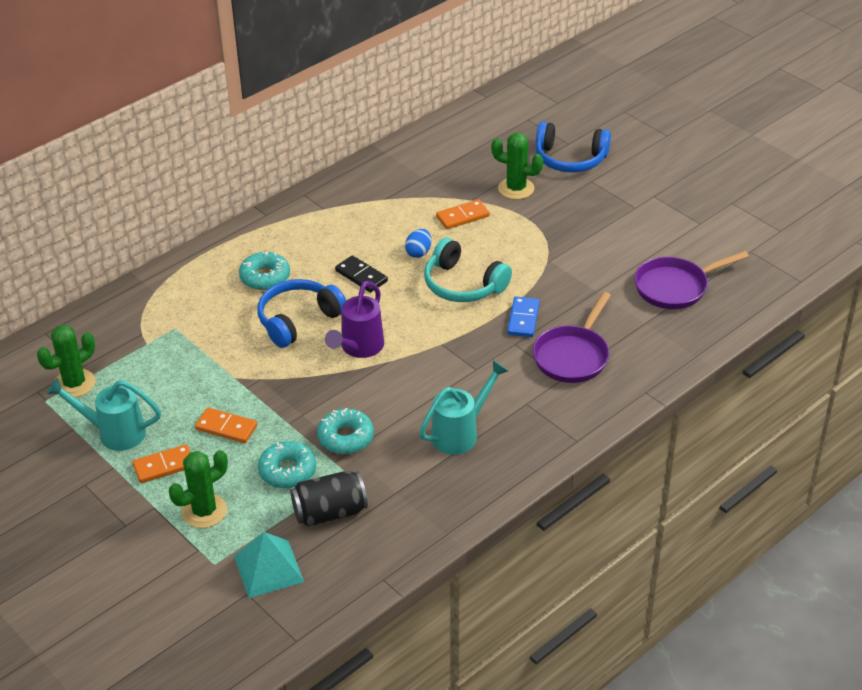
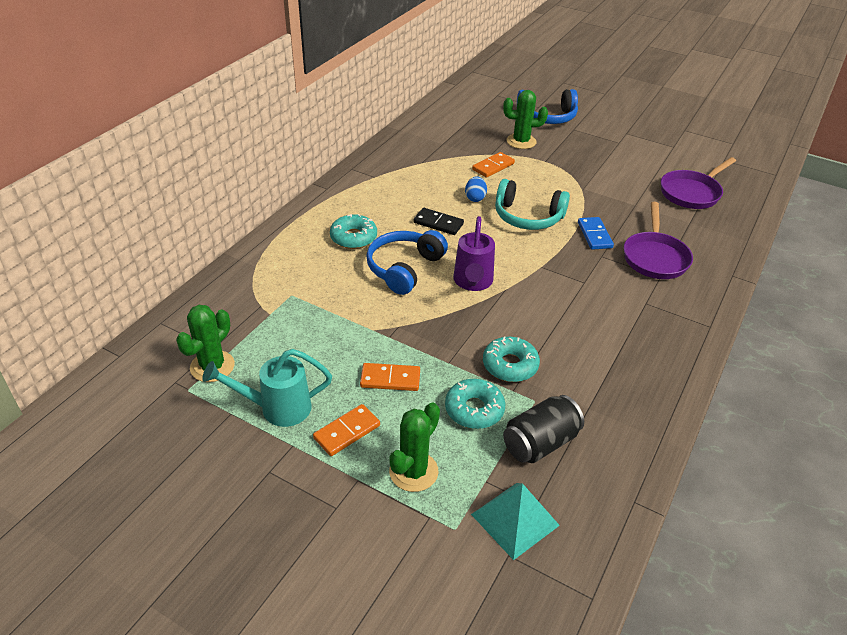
camera: 20 degrees left, 0 degrees up
(461, 433) = (609, 339): turquoise watering can -> none

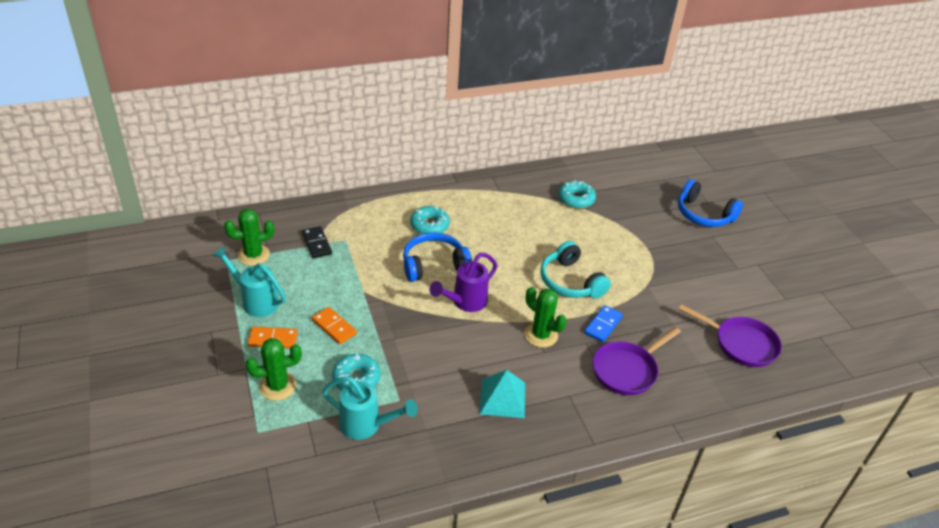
camera: 40 degrees right, 0 degrees up
(438, 223) = (498, 248): black domino -> black domino (316, 244)
(475, 198) = (550, 246): blue egg -> none
(493, 166) = (598, 230): orange domino -> none
(510, 365) = (414, 369): turquoise donut -> turquoise donut (576, 199)
(515, 520) = (294, 453): turquoise pyramid -> turquoise pyramid (502, 398)
(521, 141) = (650, 223): green cactus -> green cactus (541, 335)
(540, 443) = (367, 425): black can -> turquoise watering can
(692, 193) = (741, 344): purple pan -> purple pan turned 150 degrees counterclockwise

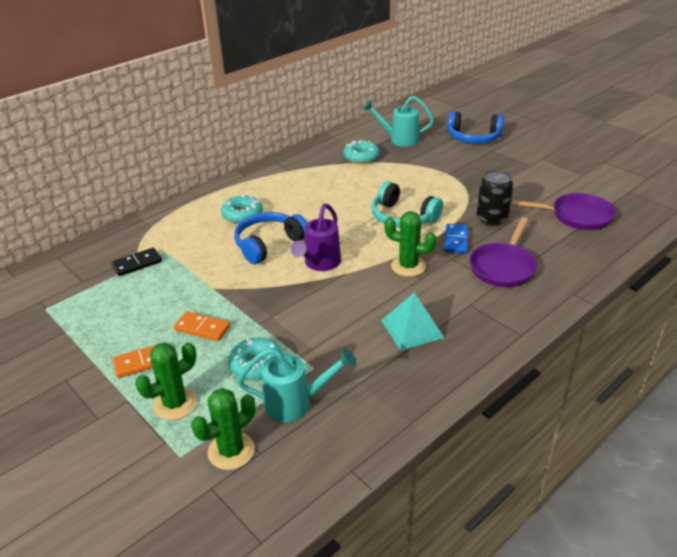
camera: 20 degrees left, 5 degrees down
(253, 255) = (73, 295): green cactus -> green cactus (231, 451)
(255, 300) = (100, 334): turquoise watering can -> turquoise watering can (399, 139)
(316, 244) = (137, 264): black domino -> black domino turned 75 degrees counterclockwise
(654, 315) = (491, 219): none -> black can

